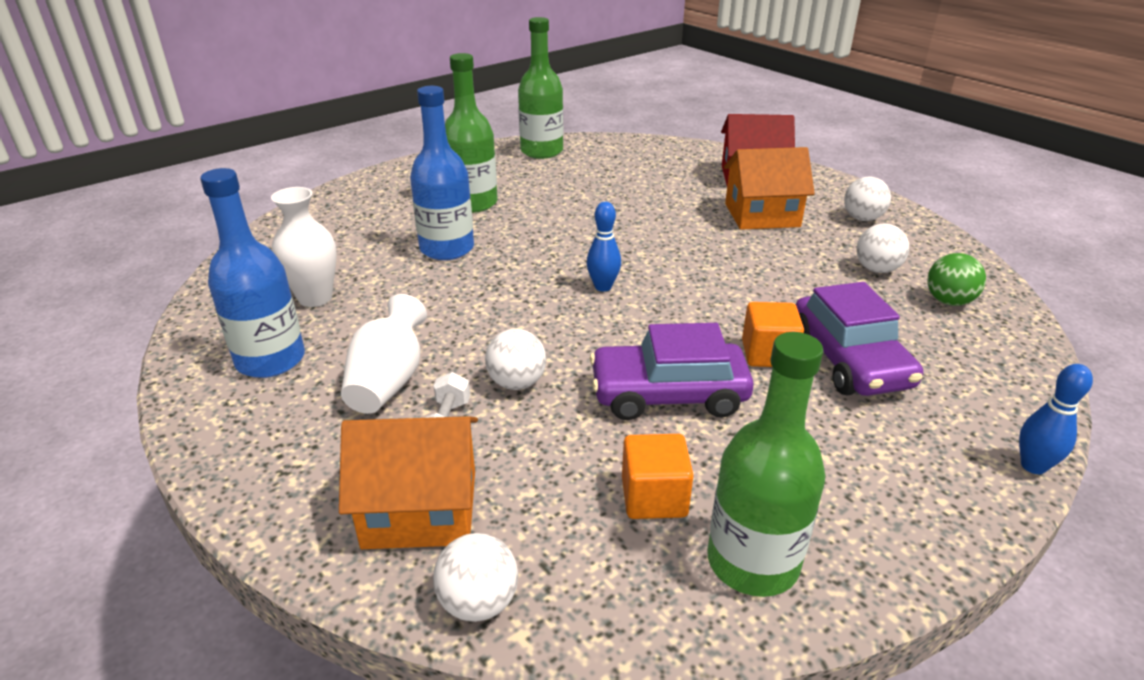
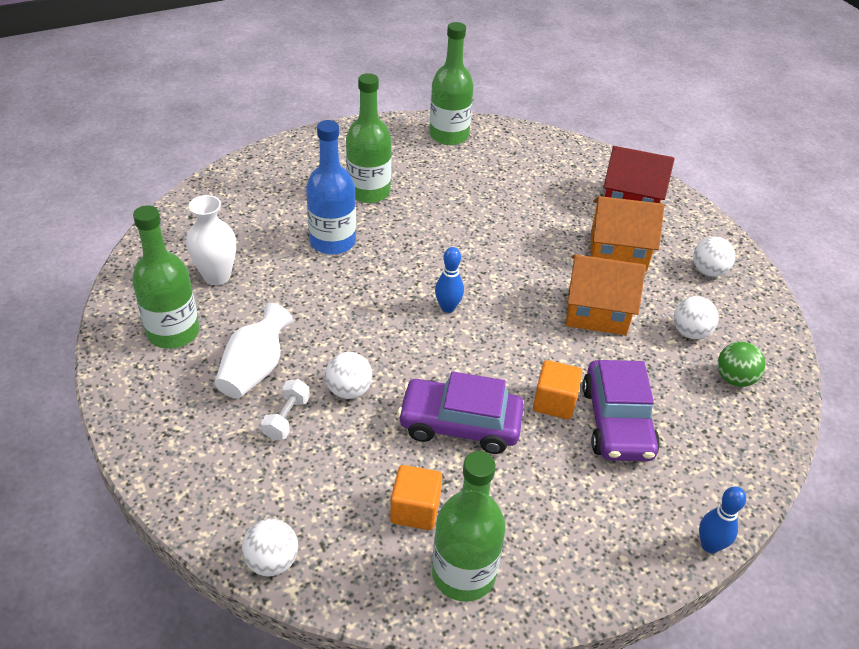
camera: 10 degrees right, 10 degrees up
(270, 360) = (173, 332): blue bottle -> green bottle
(420, 508) = (252, 483): orange house -> orange house (597, 311)

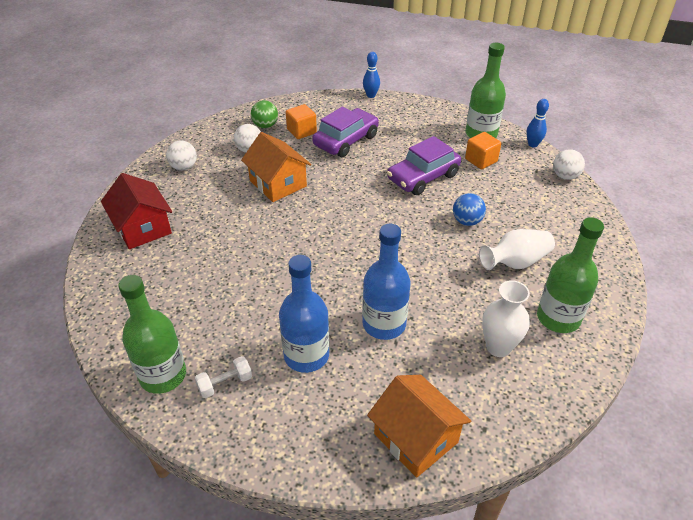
camera: 135 degrees left, 0 degrees up
(287, 418) = (515, 226): white dumbbell -> white dumbbell (225, 383)
(349, 390) = (467, 221): white ball -> blue ball
(368, 192) = (306, 355): green bottle -> blue bottle
(448, 307) = (359, 232): blue bowling pin -> blue bowling pin (533, 144)
(460, 424) = (423, 177): purple car -> purple car turned 90 degrees clockwise
(554, 402) = (364, 161): orange cube -> orange cube (301, 131)
(618, 251) = (209, 204): orange house -> orange house (416, 438)

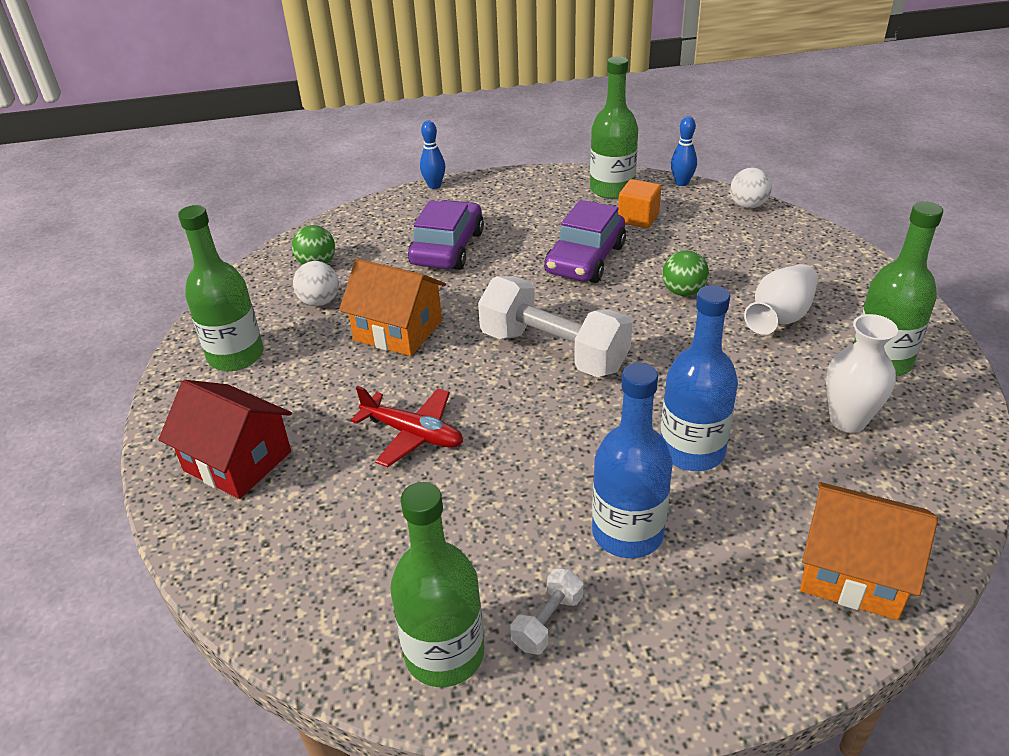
camera: 25 degrees left, 5 degrees down
(184, 167) = (236, 356): white ball -> green bottle
(239, 249) = (413, 434): none -> red plane
(301, 131) = (376, 255): orange cube -> none
(354, 230) = (553, 351): none -> white dumbbell
(467, 221) = (683, 292): blue ball -> green ball

